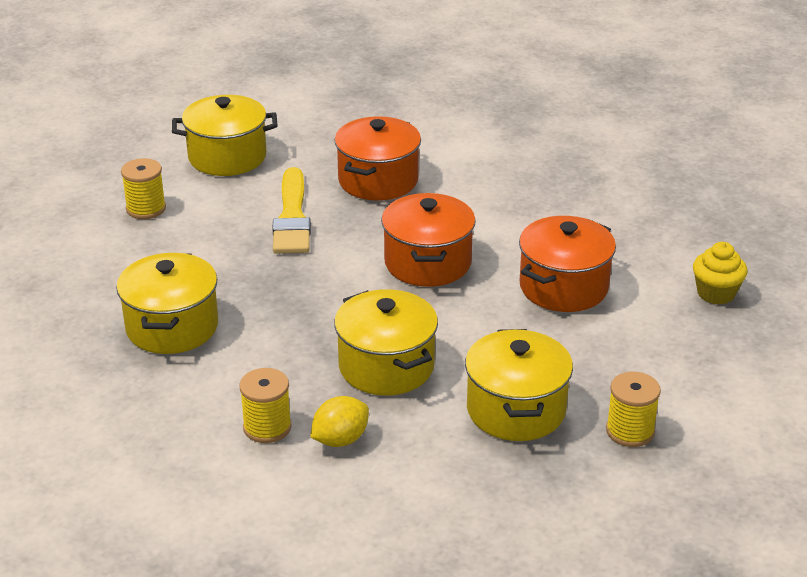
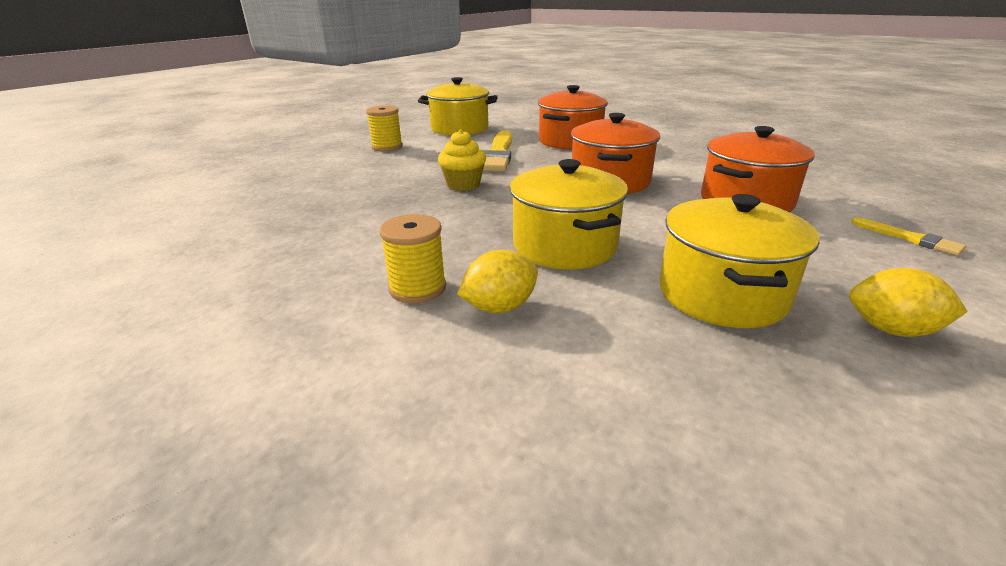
camera: 10 degrees right, 5 degrees down
(172, 327) = (365, 207): yellow pot -> none
(630, 431) = (891, 330): yellow spool -> yellow lemon
(693, 330) = (910, 238): none -> yellow brush
(716, 293) = (915, 213): yellow cupcake -> yellow cupcake (463, 184)

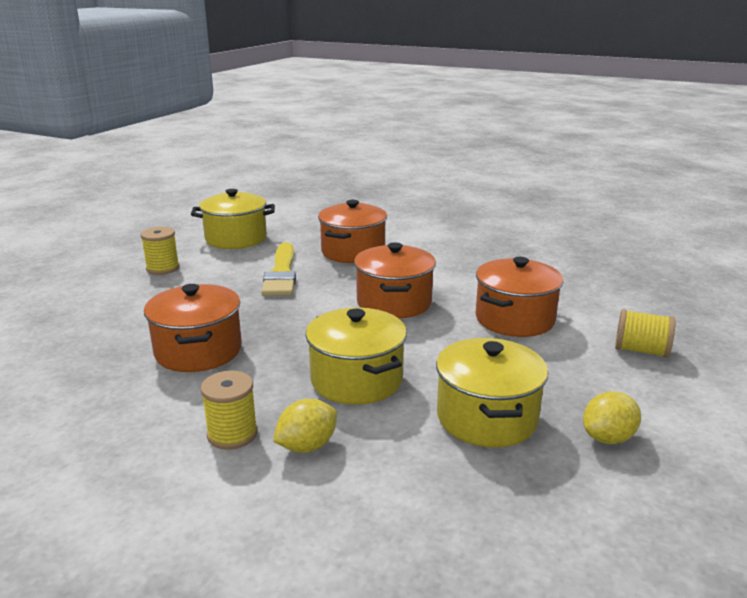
camera: 10 degrees left, 5 degrees down
(402, 211) = (198, 351): none -> orange pot
(463, 184) = (253, 315): yellow cupcake -> none
(891, 330) = (608, 438): yellow lemon -> yellow lemon turned 45 degrees counterclockwise
(910, 238) = (641, 351): yellow brush -> yellow spool

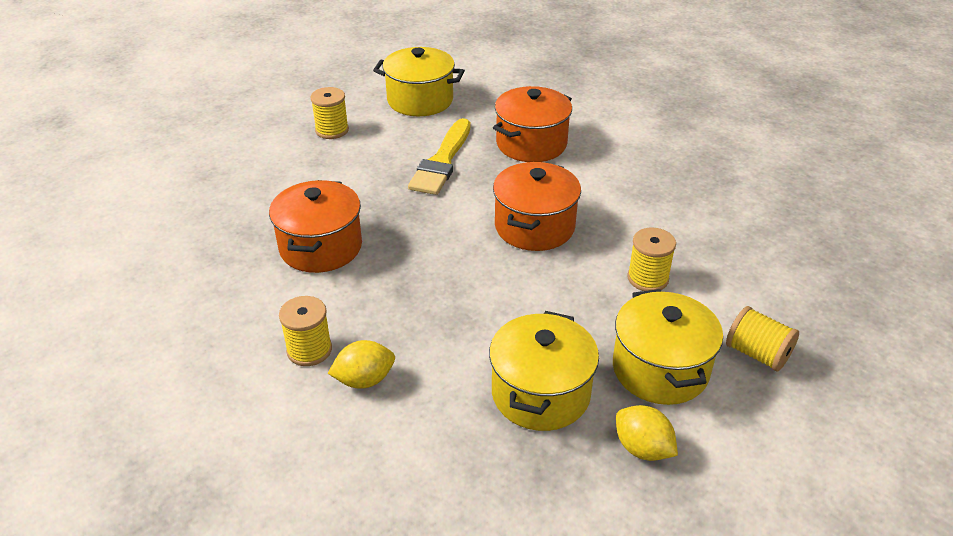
camera: 20 degrees right, 15 degrees up
(356, 380) = (445, 317): yellow pot -> yellow pot (660, 369)
(514, 319) = (648, 278): orange pot -> yellow spool
(608, 438) = (642, 448): yellow lemon -> yellow lemon turned 60 degrees clockwise

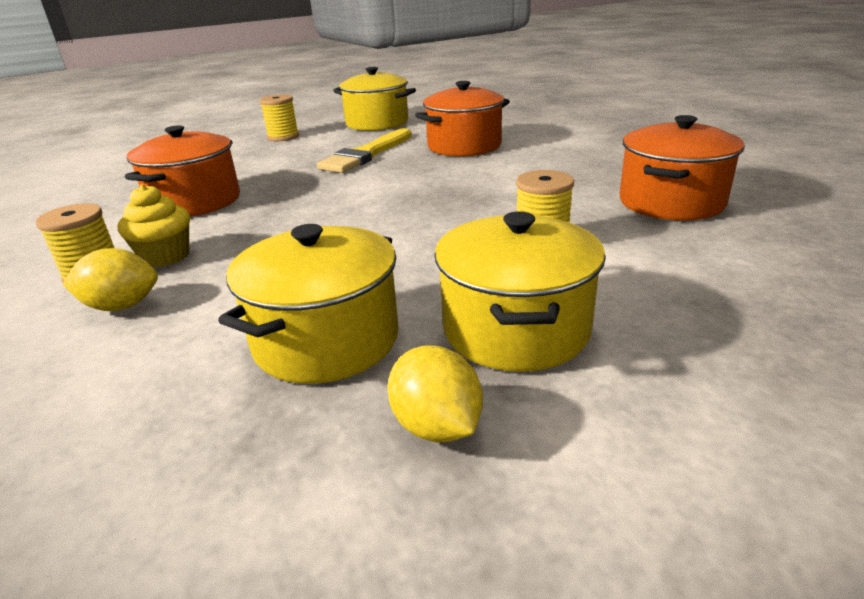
camera: 15 degrees right, 10 degrees down
(353, 322) = (165, 256): none -> yellow cupcake
(534, 227) = (428, 197): orange pot -> orange pot (671, 202)
(757, 354) = (677, 324): yellow spool -> none

